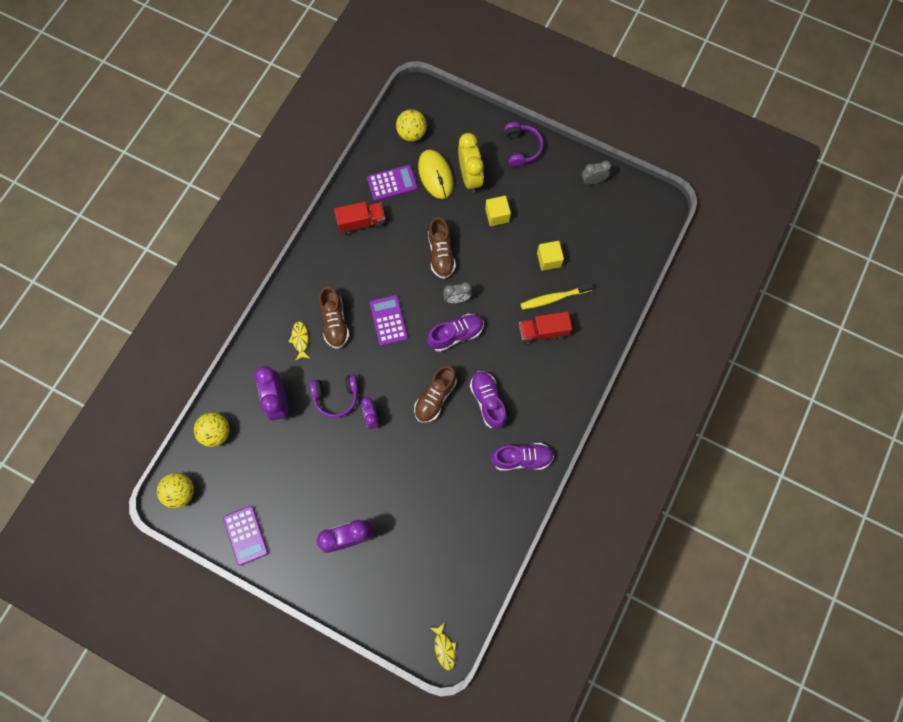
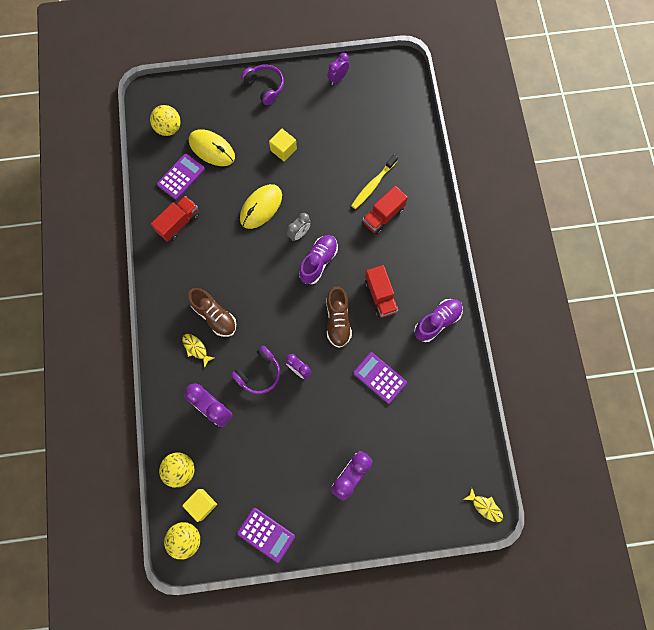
camera: 35 degrees left, 0 degrees up
(388, 320) = (257, 286): purple calculator -> purple calculator (379, 377)
(441, 254) = (261, 207): brown shoe -> yellow mouse
(470, 177) = (240, 134): yellow clock -> none
(488, 401) = (380, 296): purple shoe -> red truck
(548, 259) = (348, 158): yellow cube -> yellow cube (202, 504)
(593, 181) = (338, 78): grey clock -> purple clock

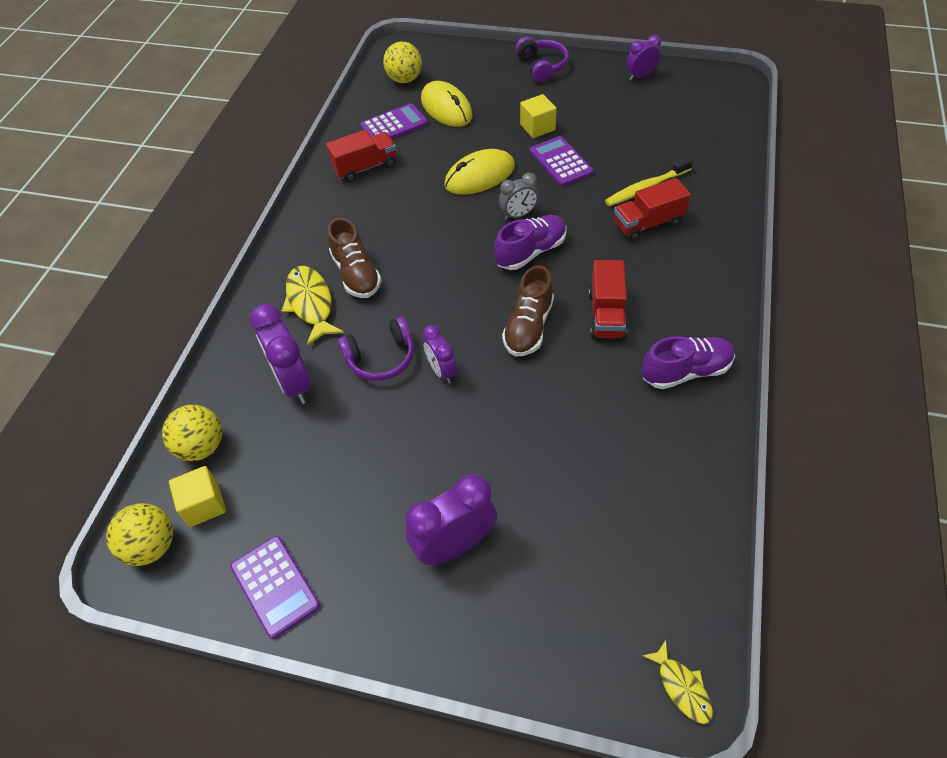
camera: 25 degrees right, 20 degrees down
(196, 348) = (311, 304): yellow fish -> yellow fish, size x1.70
(379, 377) = (563, 419): purple calculator -> purple calculator (560, 162)

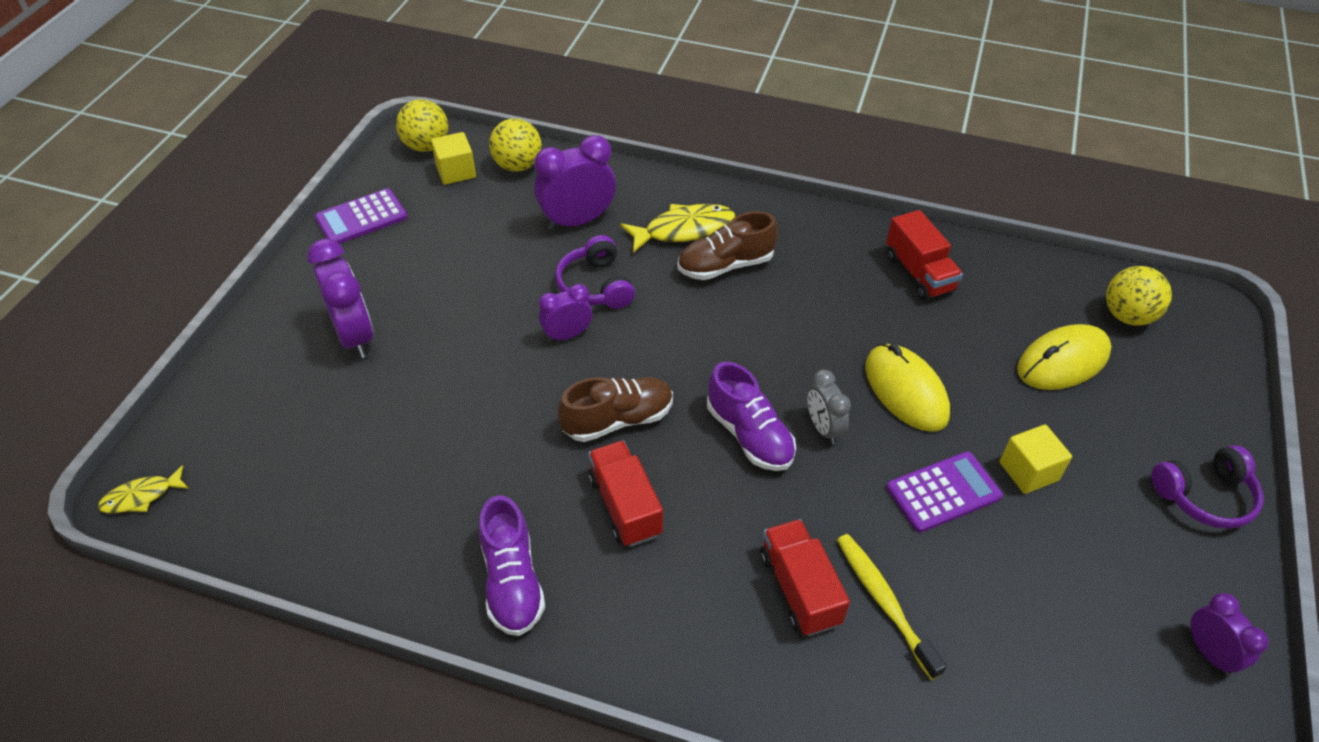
camera: 90 degrees right, 5 degrees down
(394, 125) = (1013, 302): purple calculator -> none
(528, 327) = (618, 420): brown shoe -> brown shoe turned 135 degrees clockwise
(606, 314) = (625, 506): red truck -> red truck turned 60 degrees clockwise

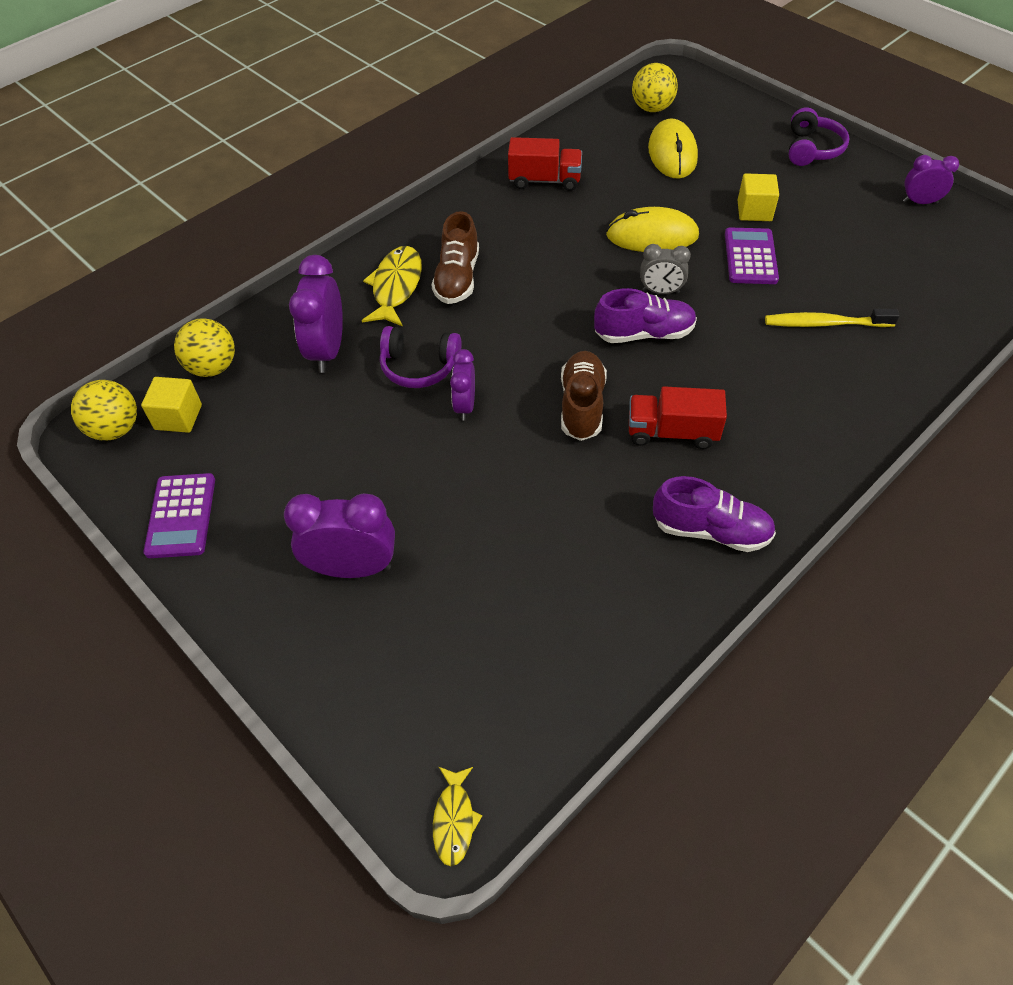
camera: 60 degrees left, 5 degrees up
(799, 589) = (795, 362): red truck -> none

